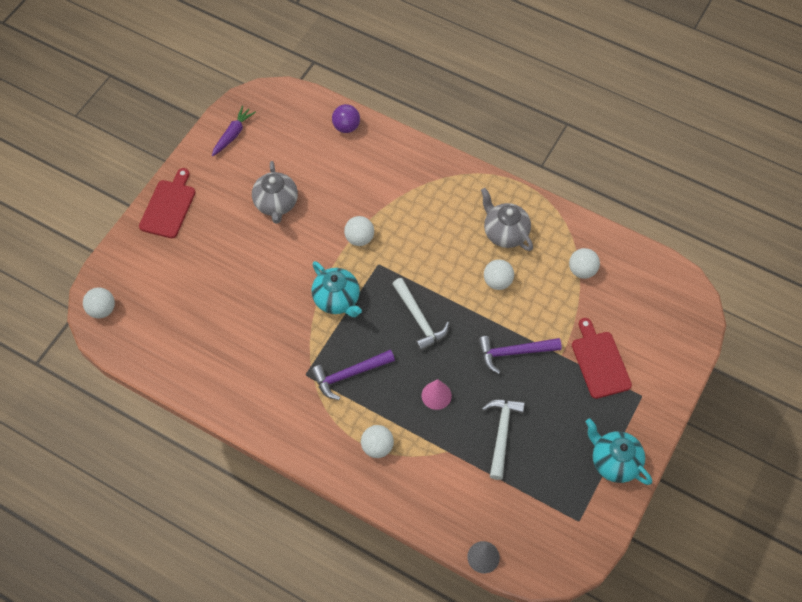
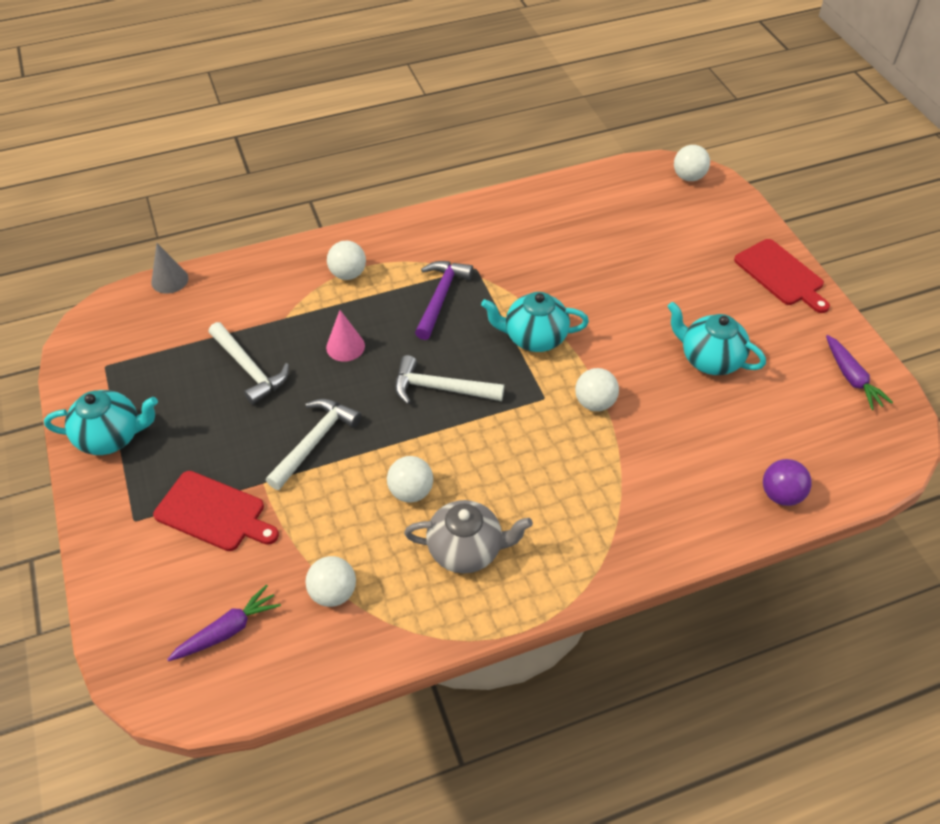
camera: 130 degrees right, 10 degrees down
(276, 204) = (709, 359): grey teapot -> turquoise teapot
(513, 352) = (315, 441): purple hammer -> white hammer
(643, 298) = (227, 630): none -> purple carrot

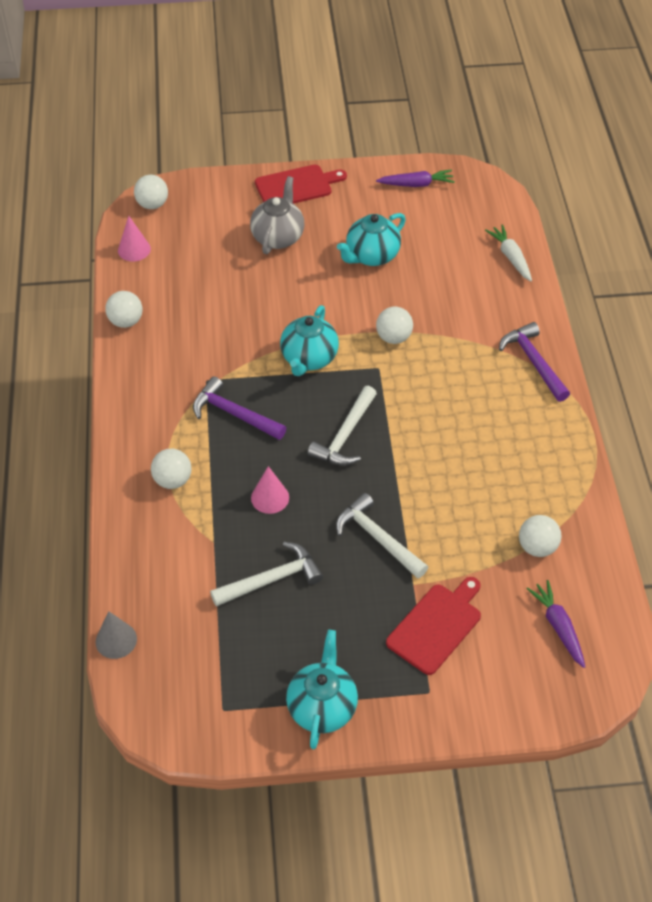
camera: 75 degrees left, 0 degrees up
(411, 491) = (450, 477): white ball -> white ball (126, 321)
(466, 550) = (516, 452): grey teapot -> grey teapot (278, 237)
(614, 546) = (533, 362): none -> purple hammer
(621, 180) = (134, 249): none -> pink cone
(781, 494) = (510, 257): purple ball -> white carrot

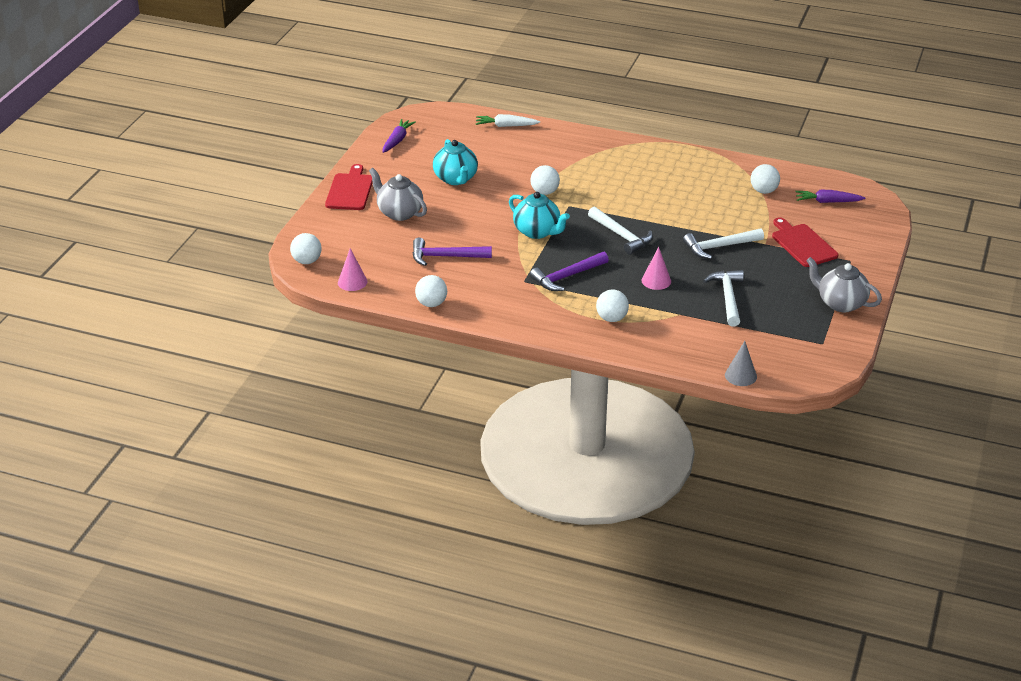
camera: 65 degrees left, 15 degrees down
(322, 707) = (840, 303): turquoise teapot -> grey teapot
(533, 362) = (609, 146): purple hammer -> purple hammer (445, 257)

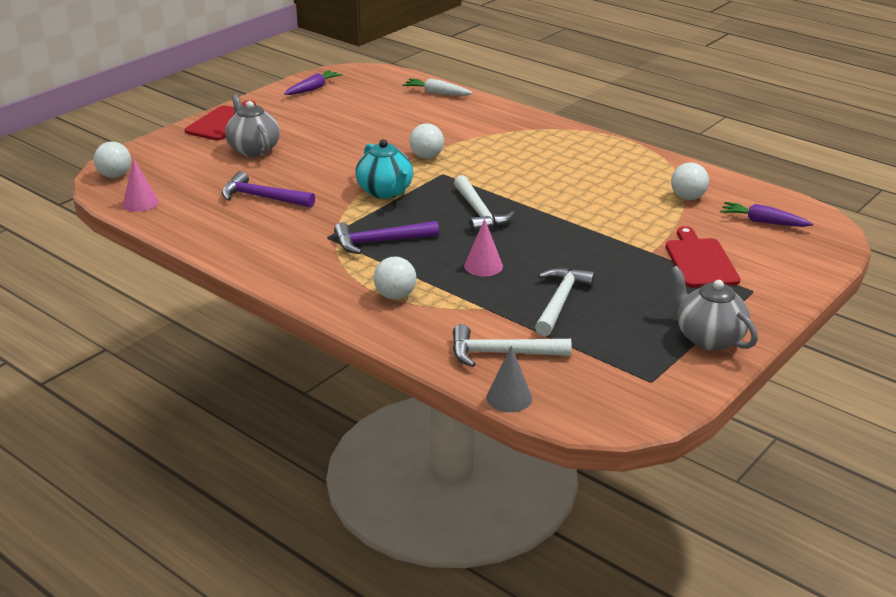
camera: 20 degrees right, 5 degrees down
(431, 304) = (202, 240): white ball -> none
(456, 179) = (341, 130): turquoise teapot -> none
(719, 247) = (590, 245): white hammer -> white hammer (501, 353)

